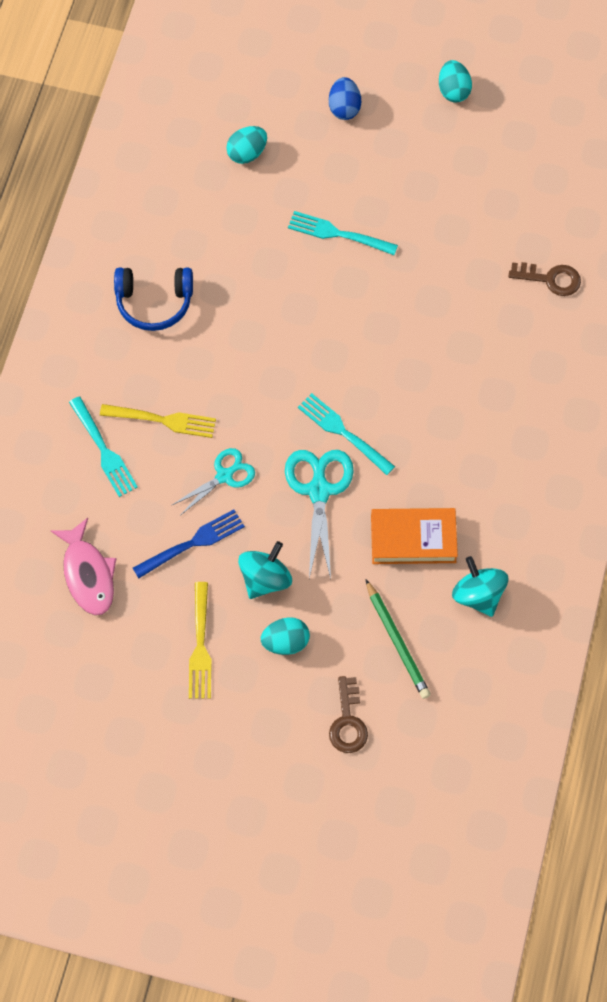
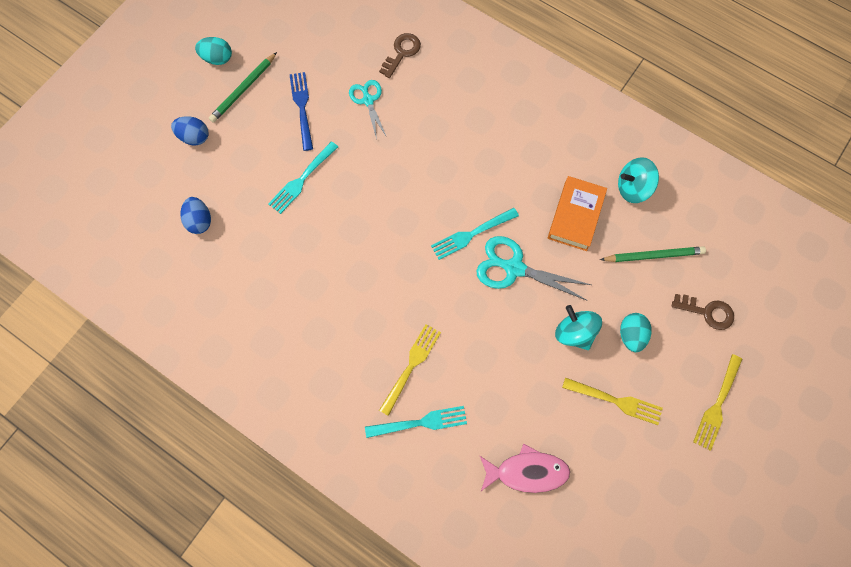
camera: 70 degrees left, 5 degrees up
(154, 302) = (302, 338): blue headphones -> none
(192, 544) = (527, 378): blue fork -> blue fork (302, 108)
(224, 476) = (477, 334): turquoise scissors -> turquoise scissors (368, 100)
(237, 759) = (717, 404): none -> yellow fork
(247, 153) = (199, 221): turquoise egg -> blue egg
(425, 132) = (243, 89): none -> green pencil

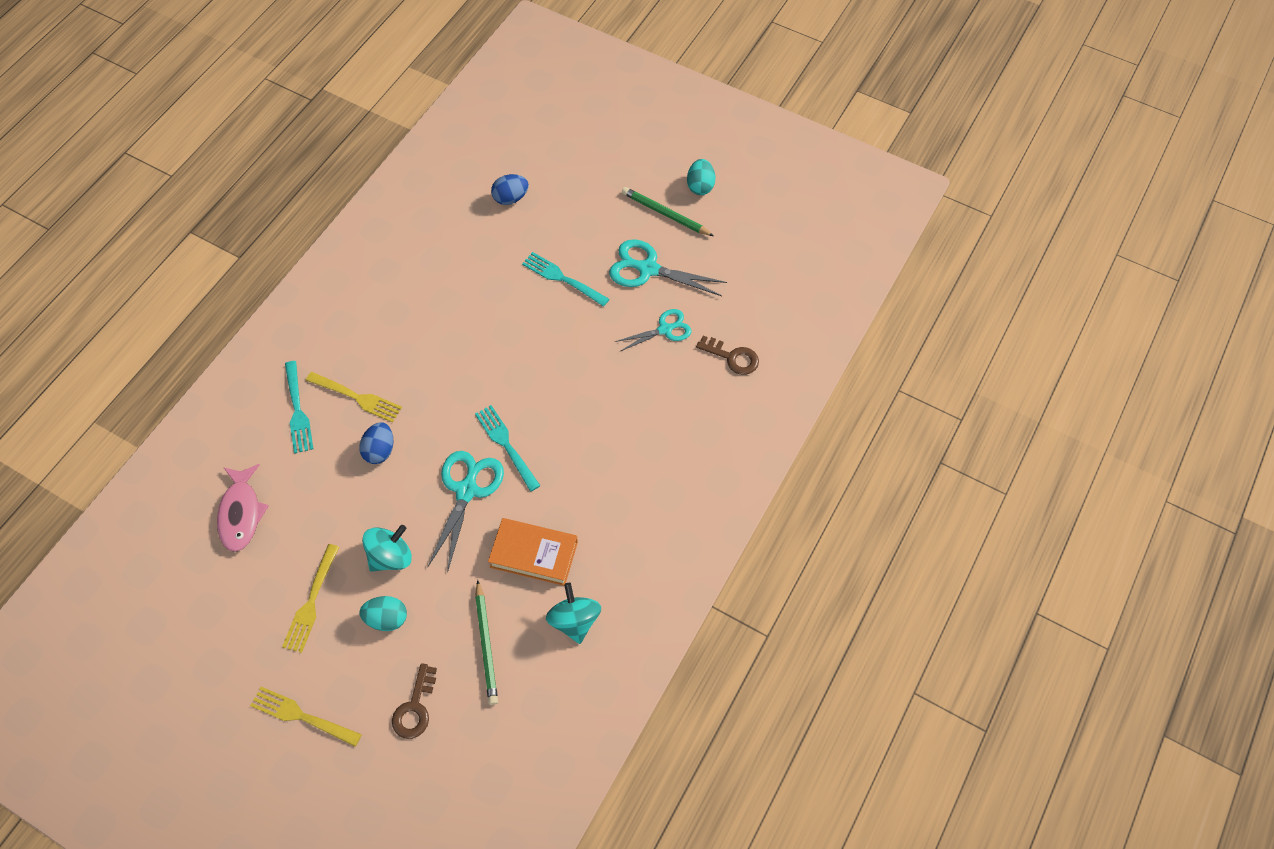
camera: 85 degrees right, 10 degrees down
(194, 137) = (604, 180): blue egg -> blue egg (380, 450)
(302, 108) = (648, 269): blue fork -> turquoise scissors

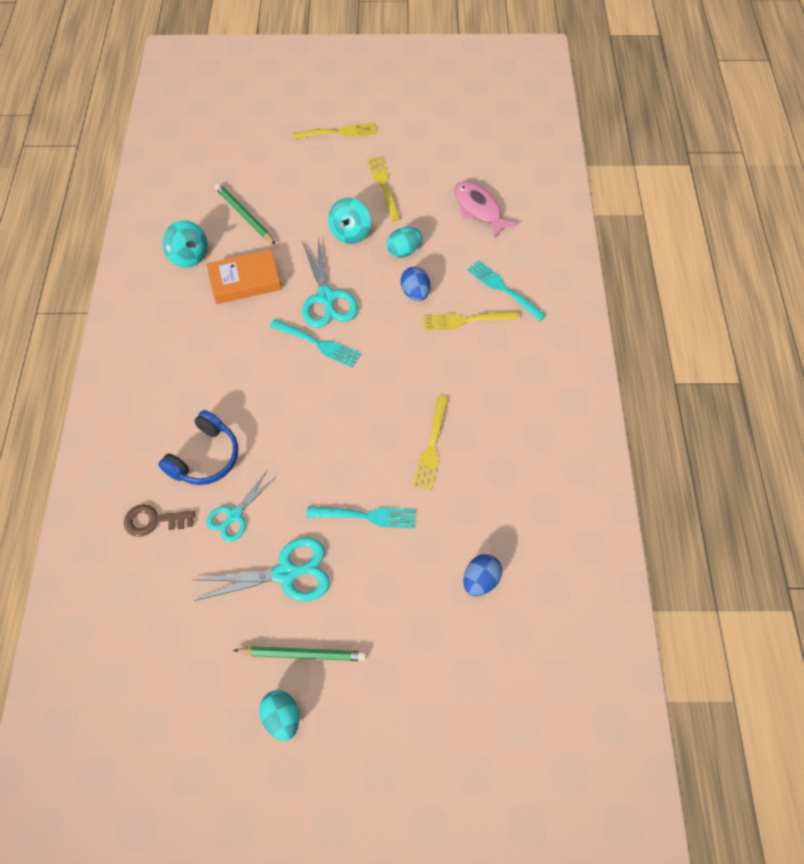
camera: 150 degrees right, 0 degrees up
(387, 618) = (324, 199): turquoise egg -> turquoise egg (404, 251)
(415, 707) = (269, 165): brown key -> none
(474, 304) = (432, 446): none -> yellow fork
(665, 389) = (205, 457): none -> blue headphones

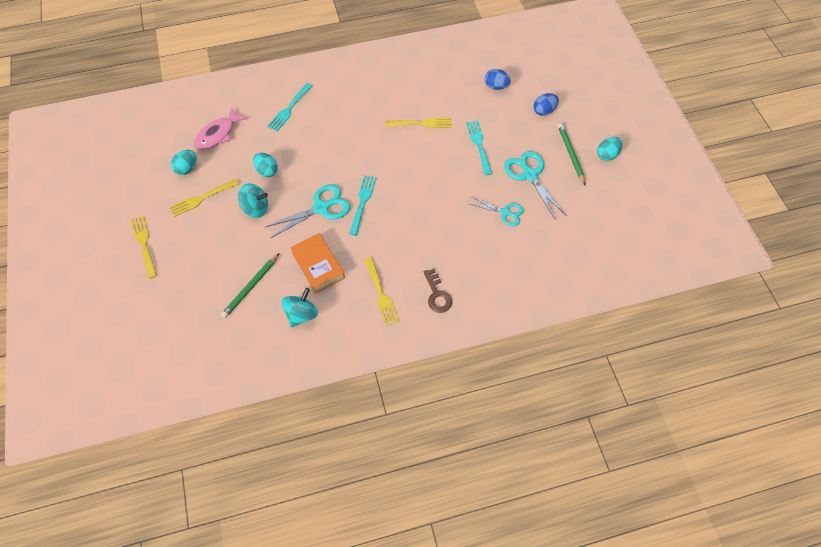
camera: 105 degrees left, 0 degrees up
(154, 520) = (526, 256): brown key -> brown key (437, 295)
(205, 457) = (472, 242): blue headphones -> none
(415, 293) = (304, 156): blue egg -> blue egg (544, 111)
(433, 175) = (187, 168): none -> turquoise egg
(467, 320) = (320, 123): yellow fork -> yellow fork (381, 293)

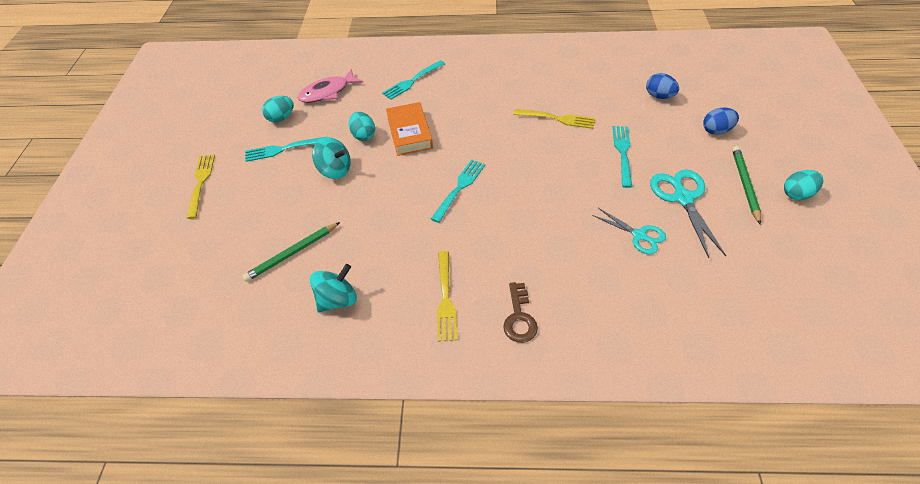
camera: 20 degrees right, 10 degrees down
(202, 198) = (283, 149): yellow fork -> turquoise fork
(318, 265) = (380, 246): orange book -> orange book (409, 133)
(321, 208) = (408, 184): turquoise scissors -> none

